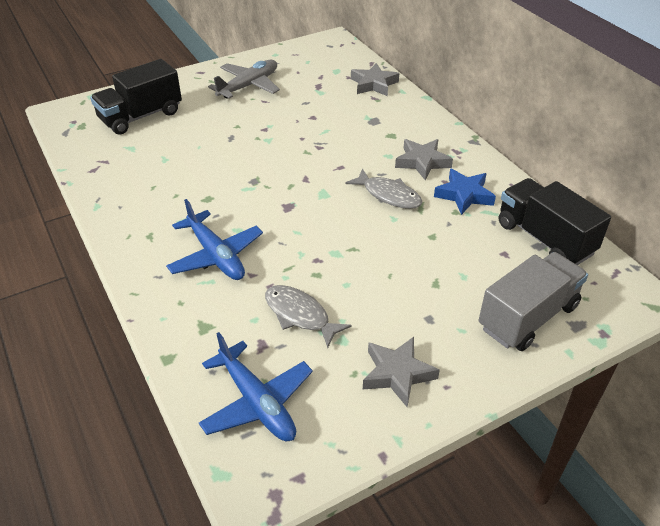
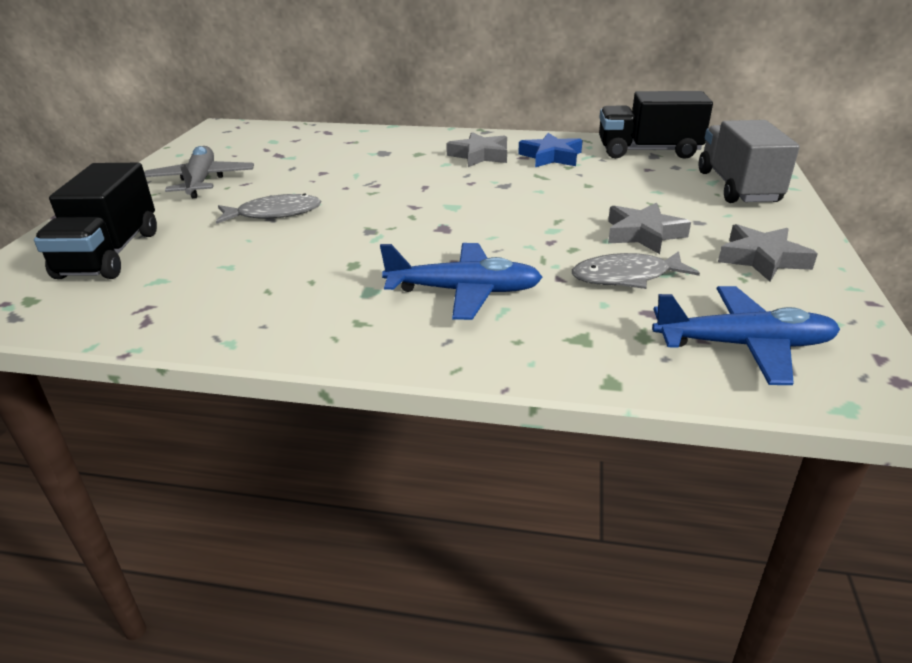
camera: 50 degrees left, 10 degrees down
(373, 84) = (329, 135): grey star -> grey star (643, 234)
(388, 195) = (503, 181): grey fish -> grey fish (274, 213)

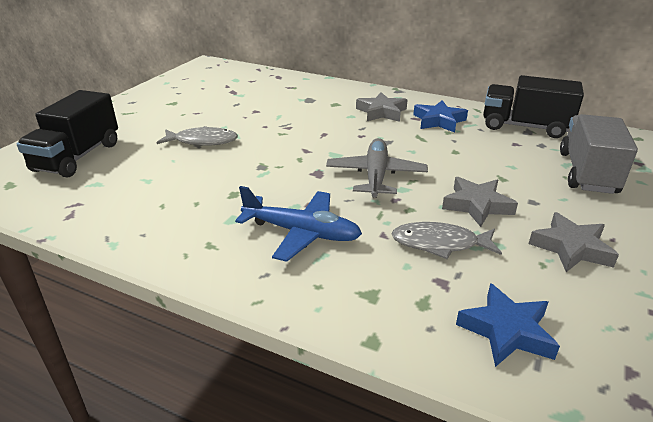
camera: 15 degrees right, 0 degrees up
(201, 181) = (168, 107): grey plane -> grey plane (376, 175)
(743, 345) = (506, 331): blue plane -> blue star

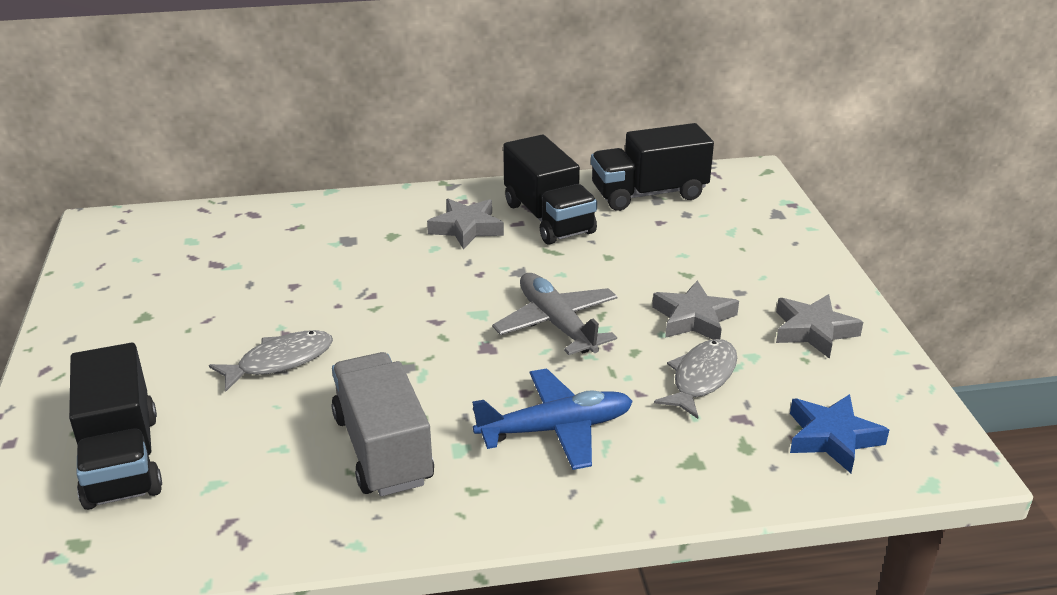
camera: 35 degrees left, 0 degrees up
(439, 121) = (548, 218): blue star -> black truck
(440, 244) = (701, 378): grey fish -> grey fish turned 150 degrees clockwise
(587, 173) = (758, 235): grey truck -> grey truck (383, 449)

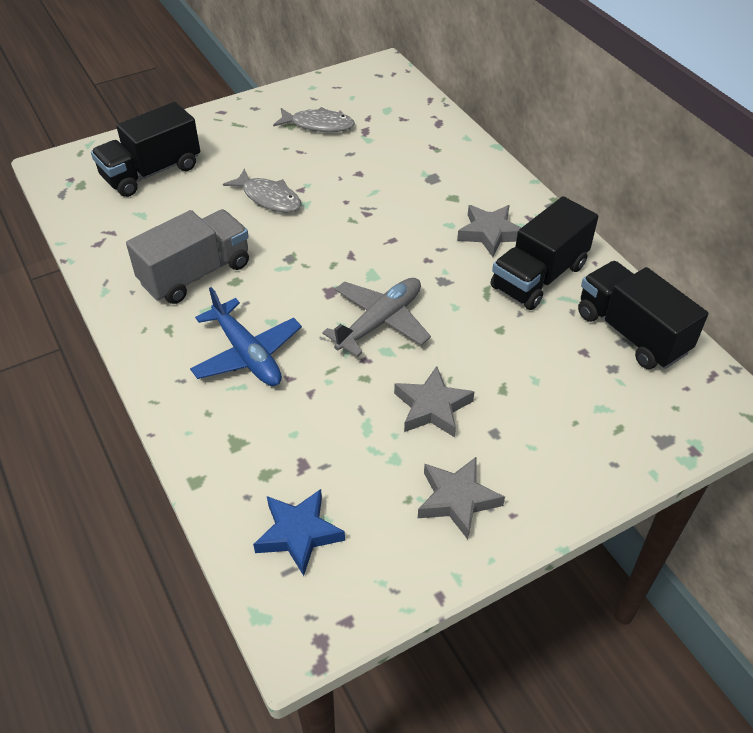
camera: 70 degrees right, 15 degrees up
(701, 378) = (346, 428): grey fish -> grey fish (318, 125)

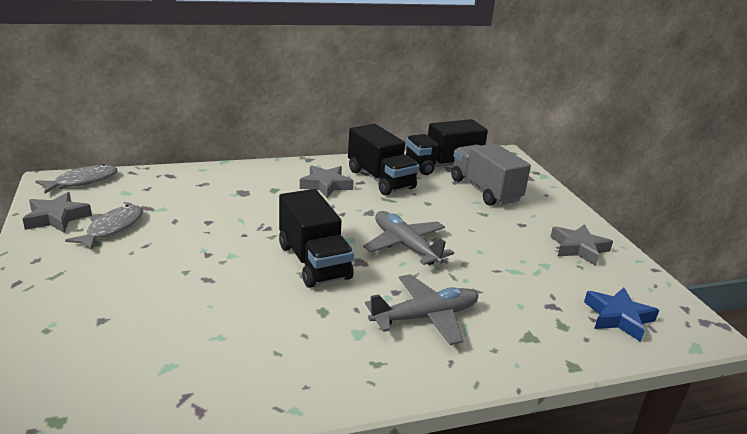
camera: 80 degrees left, 20 degrees down
(151, 172) = (88, 350): black truck -> black truck (313, 262)
(196, 274) = (300, 335): grey truck -> grey truck (485, 190)
(247, 354) = (425, 317): blue plane -> grey plane
(268, 198) = (207, 274): grey fish -> grey fish (82, 181)
(432, 407) = (498, 241): grey star -> grey star (57, 218)

